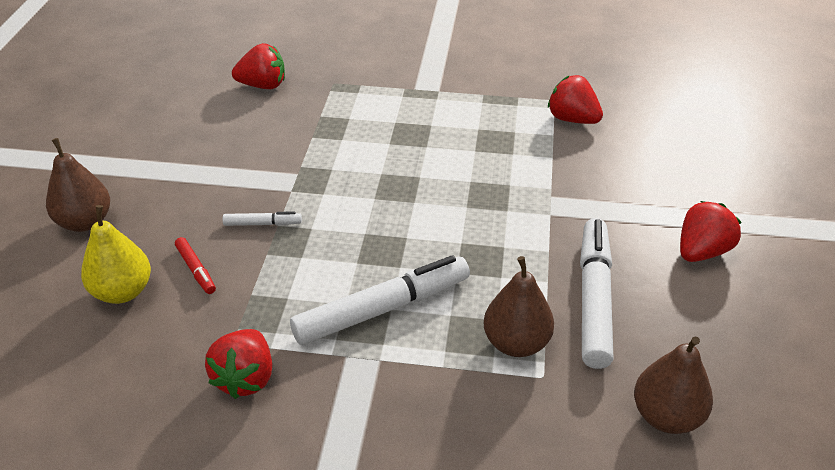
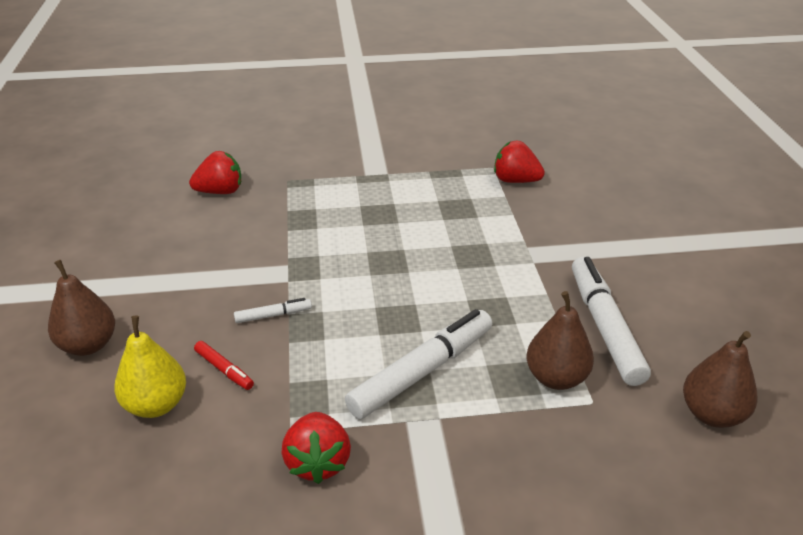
camera: 15 degrees left, 5 degrees down
(701, 251) = (673, 271): red strawberry -> none

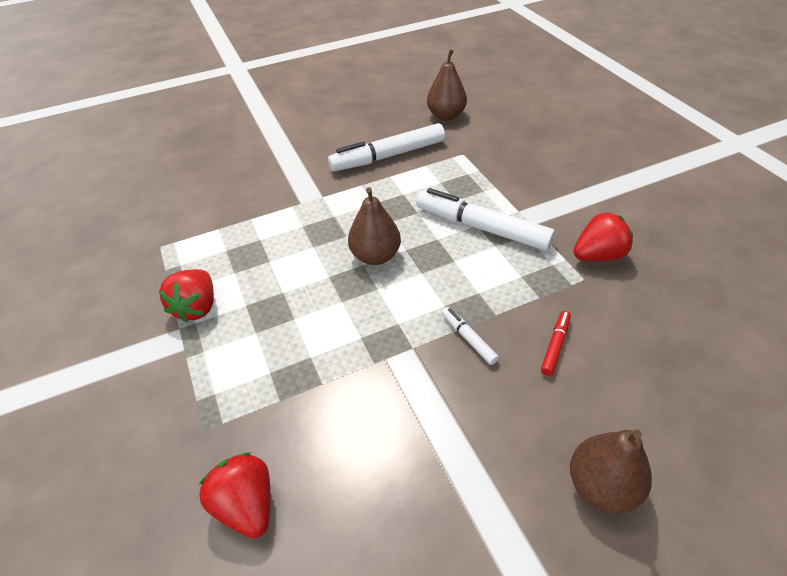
camera: 105 degrees left, 10 degrees up
(156, 405) = (624, 376): yellow pear -> none
(515, 181) = (188, 226): red strawberry -> red strawberry (197, 307)
(556, 378) = (450, 169): brown pear -> brown pear (375, 256)

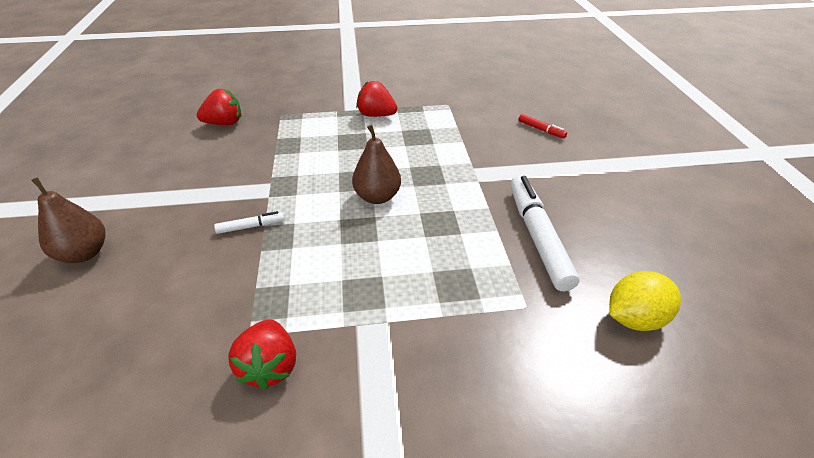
camera: 105 degrees right, 5 degrees down
(446, 116) = (634, 318): brown pear -> yellow lemon
(482, 228) = (374, 278): white marker -> none
(555, 346) = (199, 276): red marker -> red marker (541, 130)

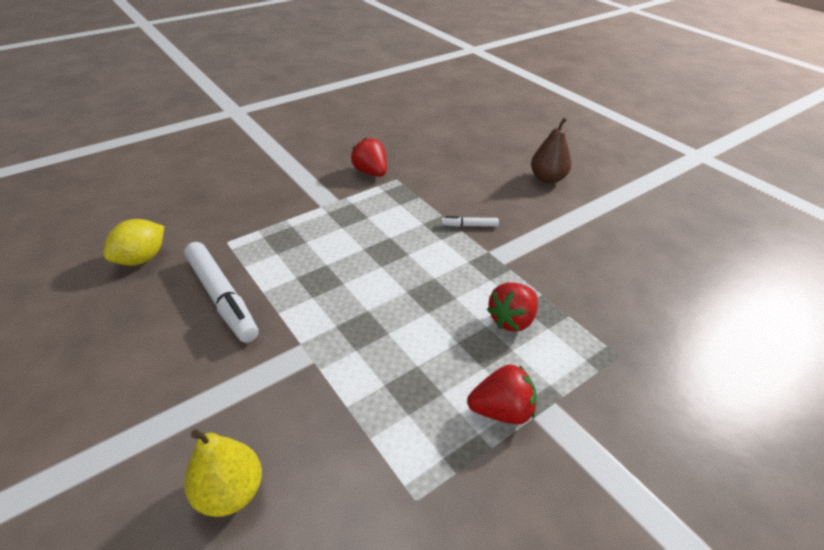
camera: 150 degrees right, 0 degrees up
(224, 123) = (652, 312): red strawberry -> red strawberry (512, 320)
(251, 226) = (469, 225): white marker -> white marker turned 45 degrees clockwise
(377, 197) = (393, 284): brown pear -> none
(541, 130) = (230, 492): red marker -> yellow pear

